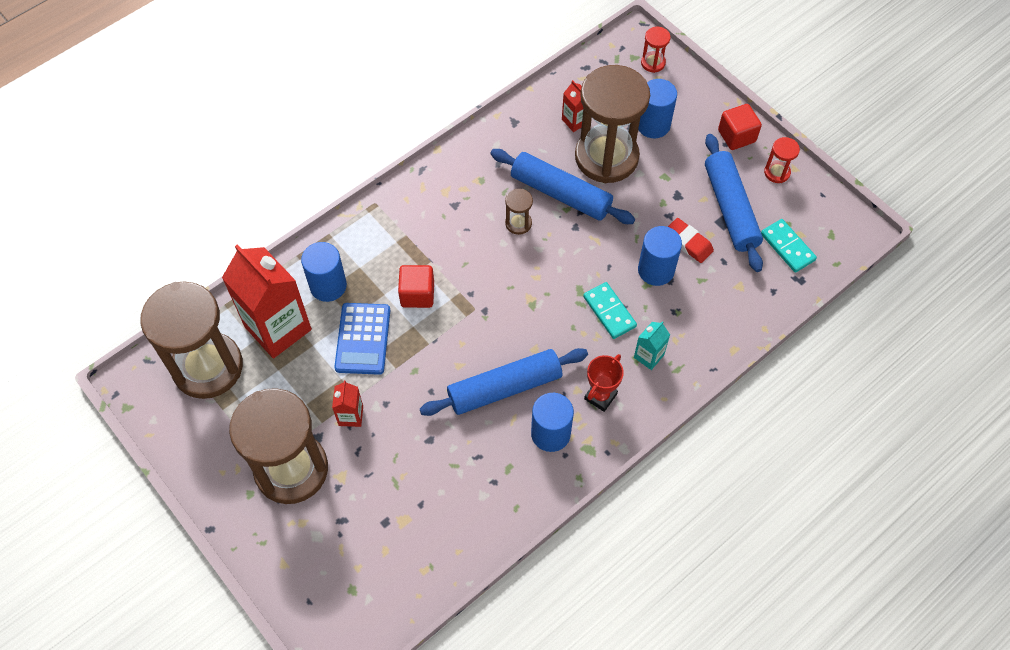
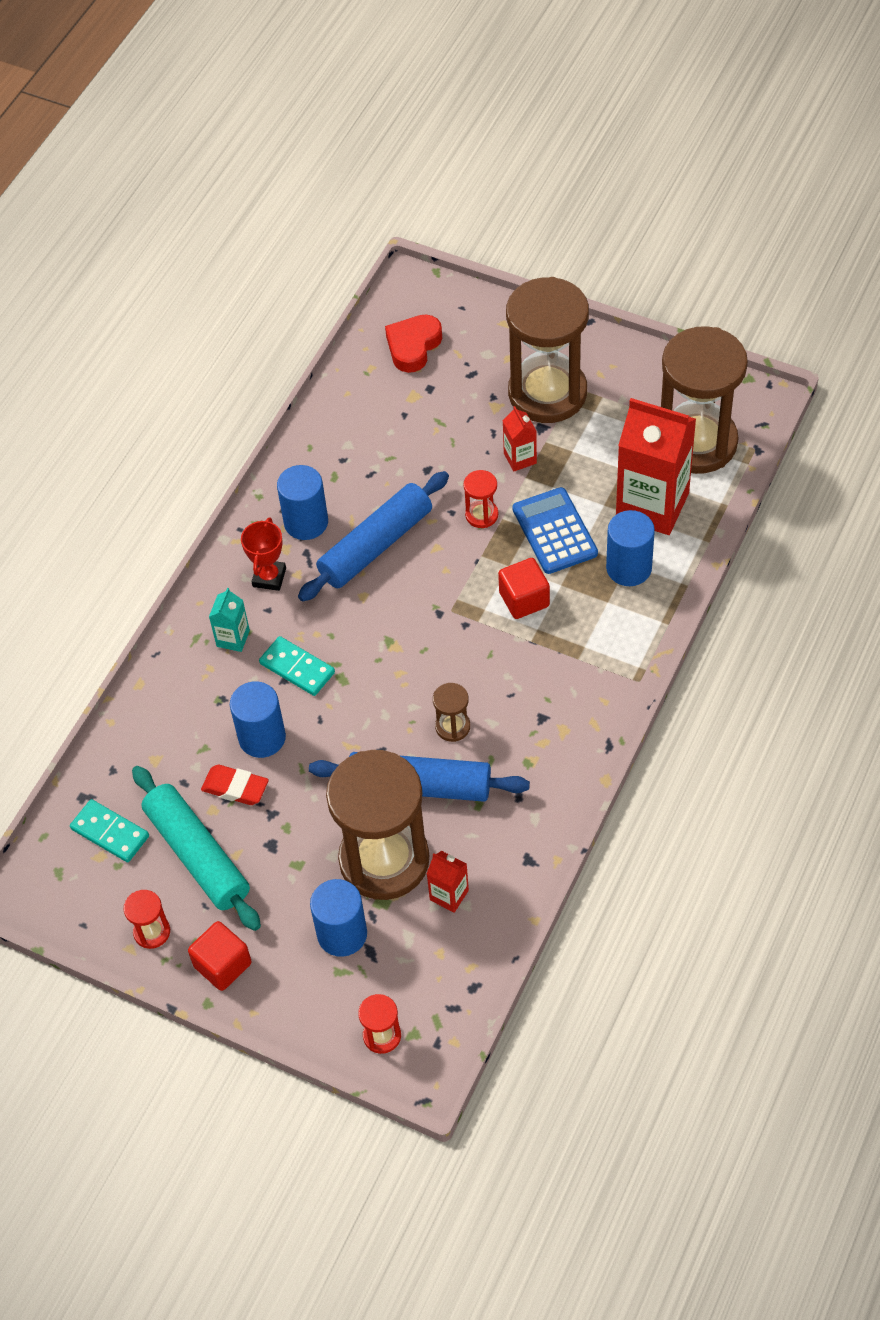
camera: 160 degrees right, 5 degrees down
(375, 576) = (413, 346): none -> red heart
(409, 378) = (481, 515): none -> red hourglass
(730, 208) = (198, 855): blue rolling pin -> turquoise rolling pin

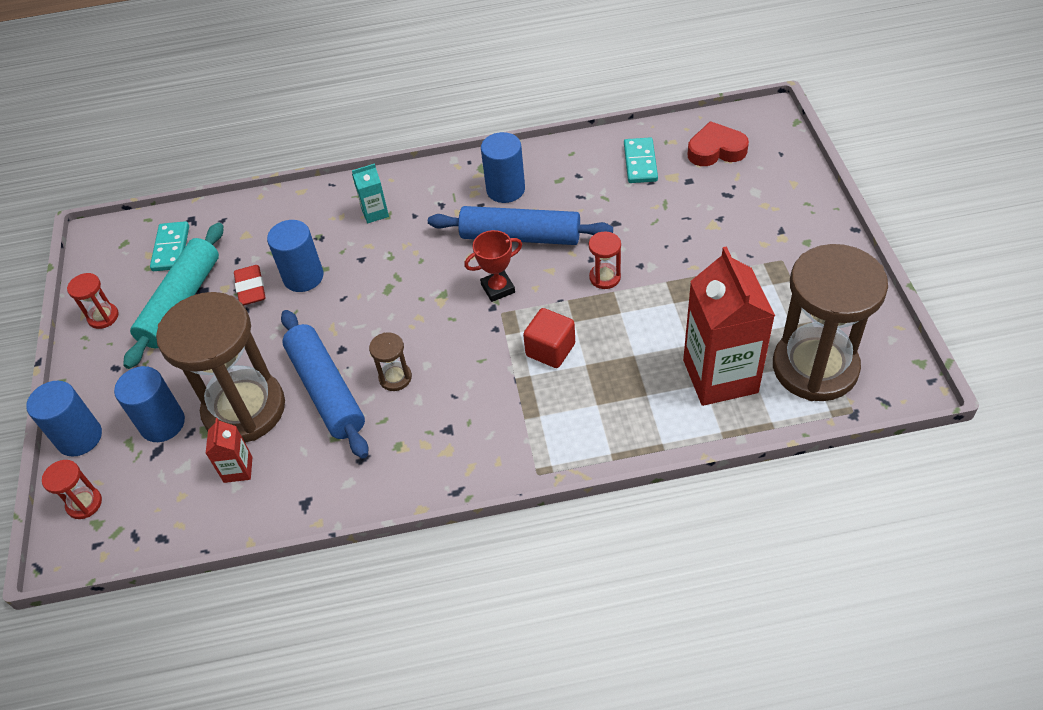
camera: 55 degrees right, 5 degrees down
(222, 965) = (97, 371): red cube -> none
(269, 577) = (442, 200): red trophy -> red trophy (498, 288)
(297, 668) = (377, 259): turquoise domino -> turquoise domino (640, 162)
(520, 458) = (680, 267): red carton -> none
(547, 393) = (758, 246): brown hourglass -> none
(554, 531) = (632, 329): blue calculator -> none
(629, 568) = (643, 398): blue cylinder -> blue cylinder (79, 437)

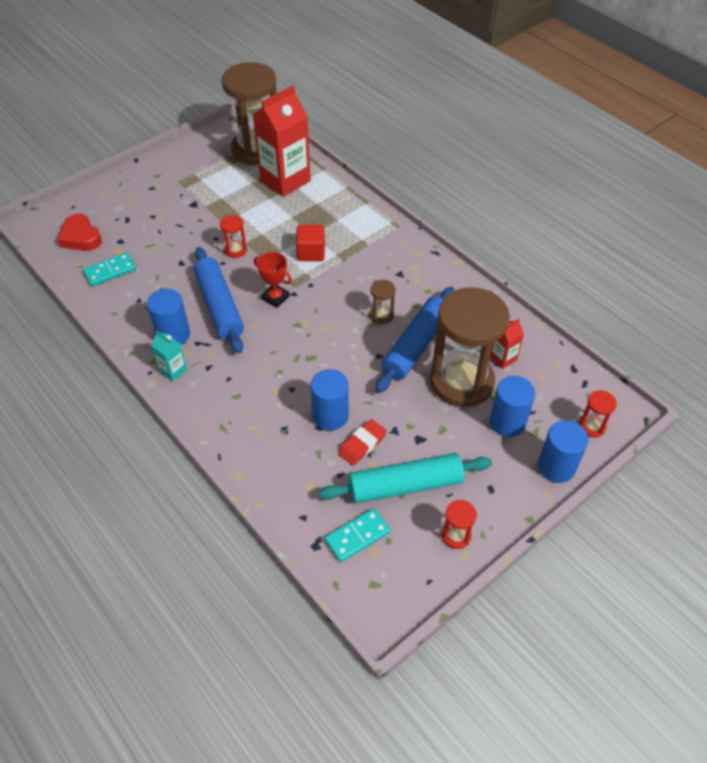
camera: 125 degrees left, 0 degrees up
(375, 213) = (238, 406): turquoise carton -> turquoise carton (173, 370)

